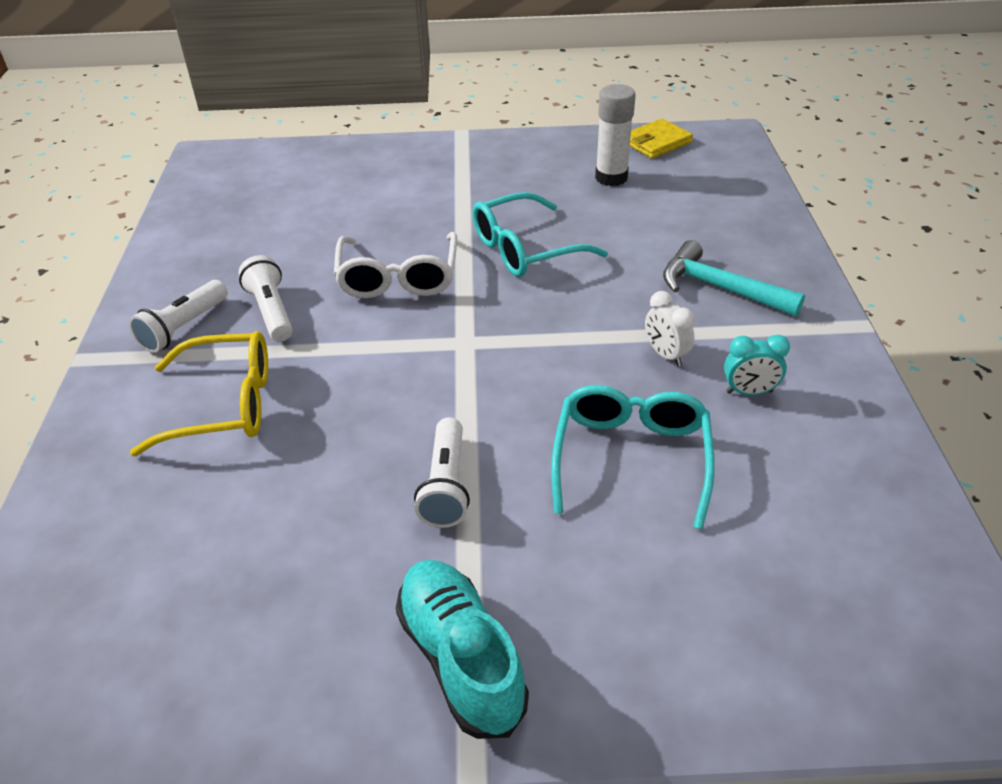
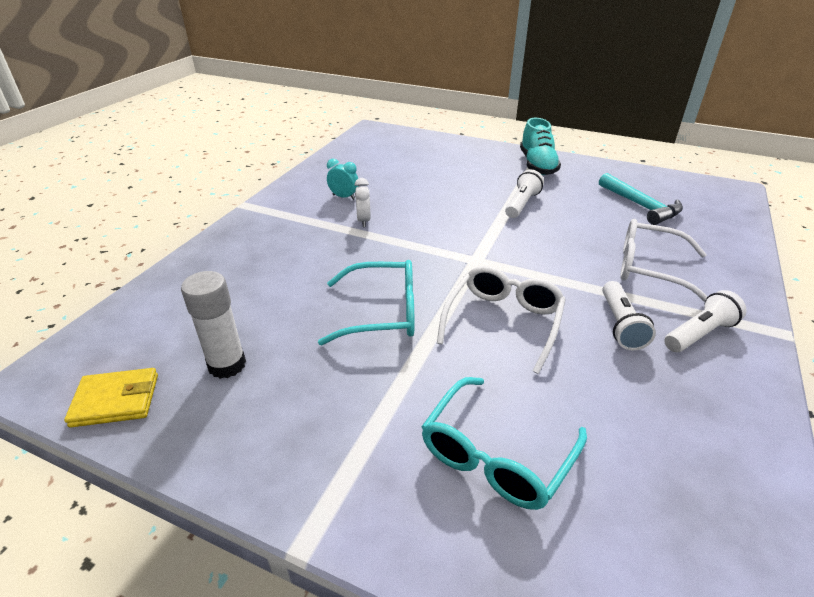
camera: 155 degrees left, 5 degrees down
(224, 405) = (649, 268): yellow glasses -> white glasses
(631, 458) = (427, 191): turquoise glasses -> turquoise glasses (496, 455)
(719, 288) = (285, 243): turquoise hammer -> turquoise hammer (641, 206)

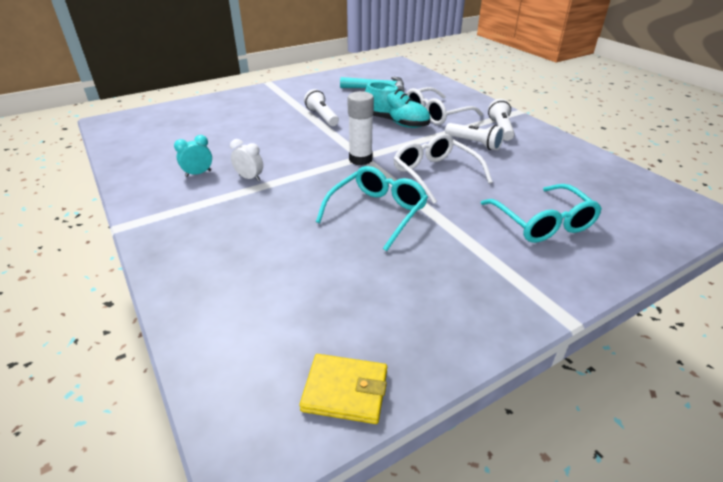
camera: 55 degrees left, 0 degrees up
(116, 400) = (345, 390): yellow wallet -> yellow wallet turned 75 degrees clockwise
(227, 365) = (362, 306): white glue stick -> white glue stick (360, 159)
(537, 165) = (284, 92): turquoise shoe -> turquoise shoe (396, 122)

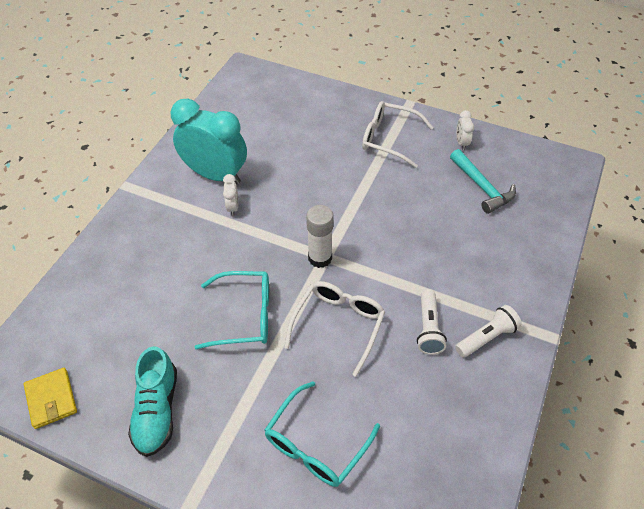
camera: 55 degrees right, 15 degrees up
(198, 173) = (215, 175): turquoise clock -> turquoise clock, size x2.44
(322, 117) = (375, 184): white flashlight -> none
(331, 81) = (461, 143): none -> white clock
(396, 122) = (416, 244): turquoise shoe -> turquoise shoe (157, 411)
(436, 114) = (468, 266): white glasses -> white glasses (389, 139)

